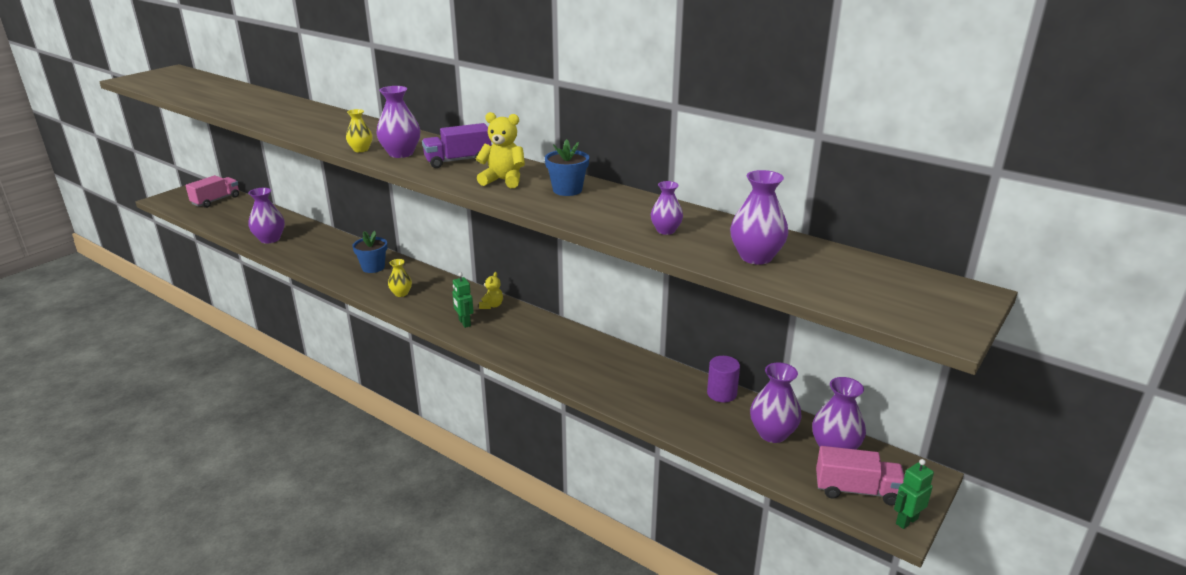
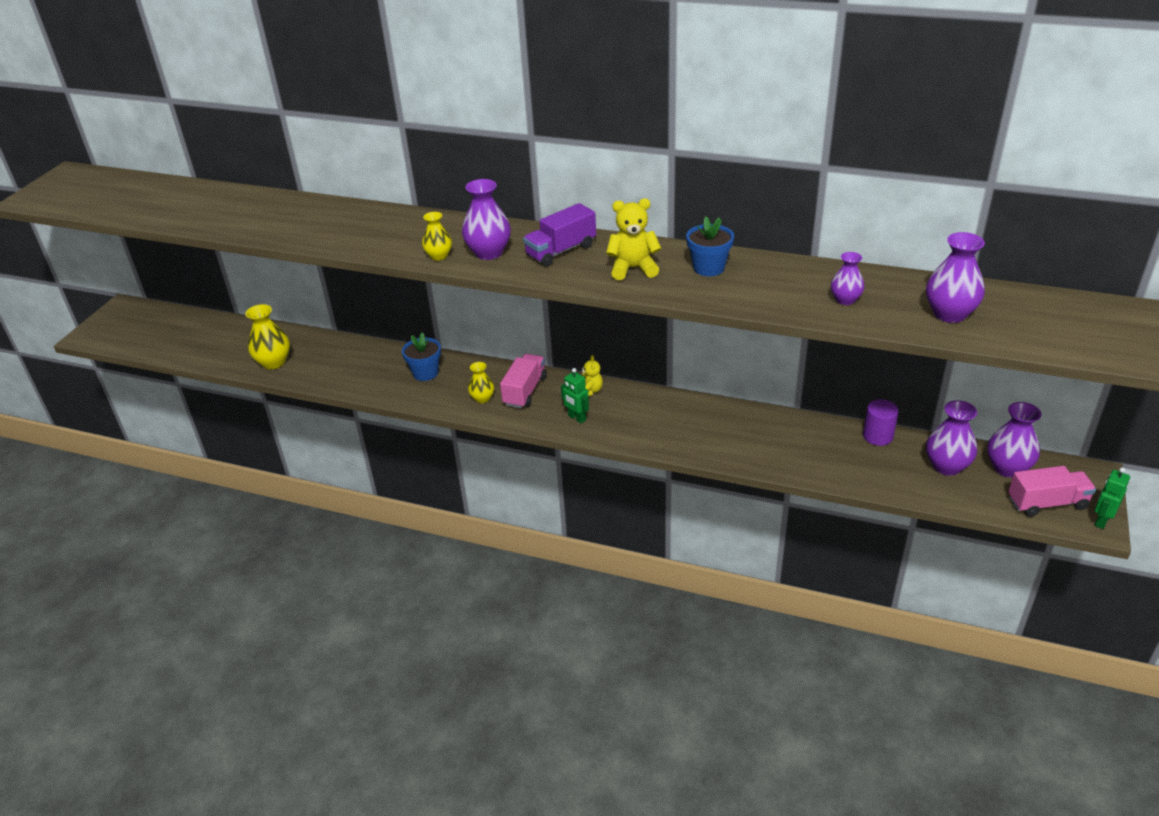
camera: 15 degrees left, 10 degrees up
(216, 200) = (159, 323): pink truck -> pink truck (525, 391)
(270, 239) = (274, 362): purple vase -> yellow vase

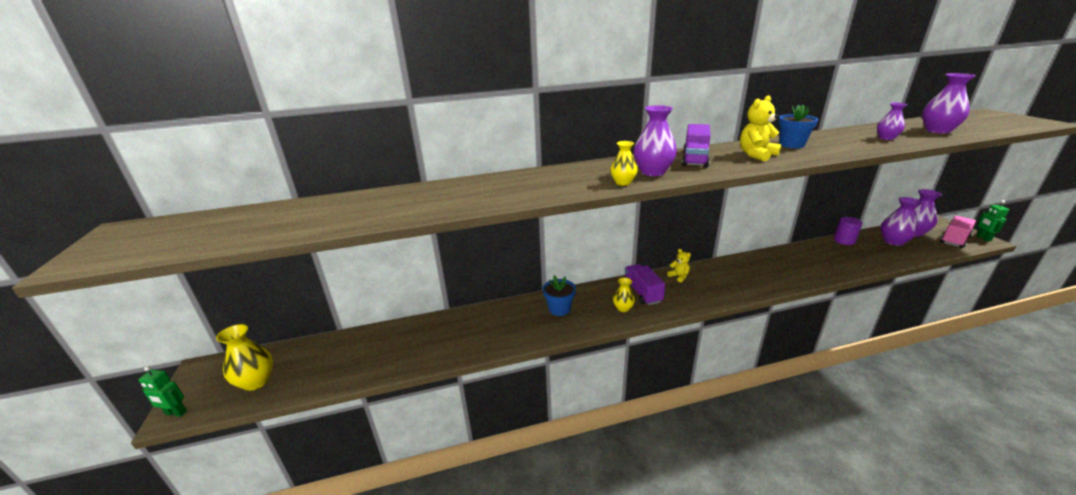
camera: 35 degrees left, 10 degrees down
(274, 362) = (422, 352): yellow vase -> yellow vase (256, 381)
(525, 391) = (642, 292): pink truck -> purple truck
(576, 418) = (698, 294): green robot -> green robot (176, 413)

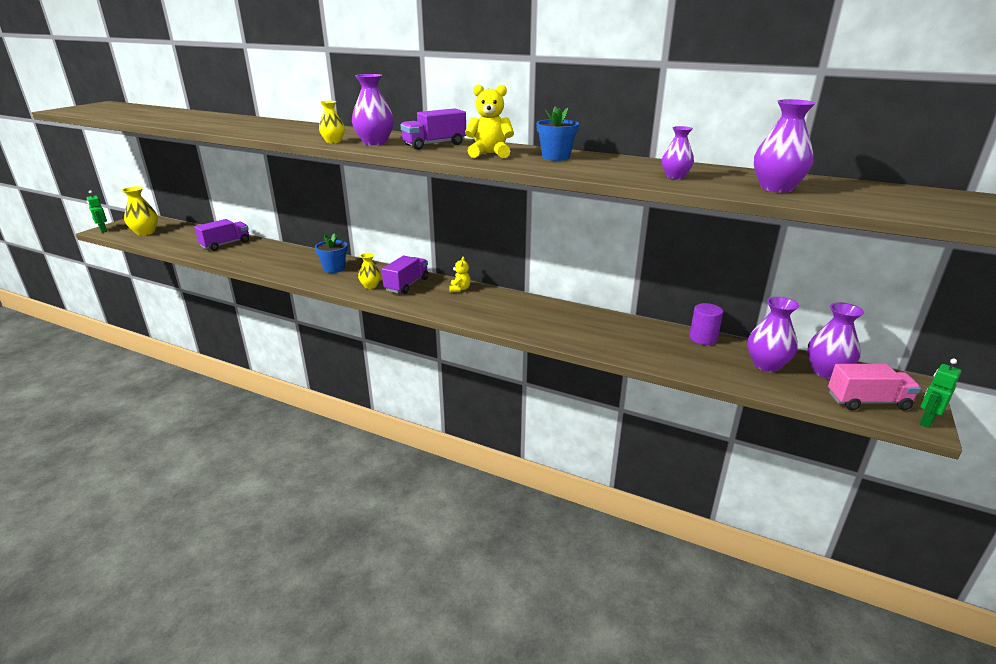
camera: 40 degrees right, 0 degrees up
(398, 341) = (225, 244): none -> purple truck

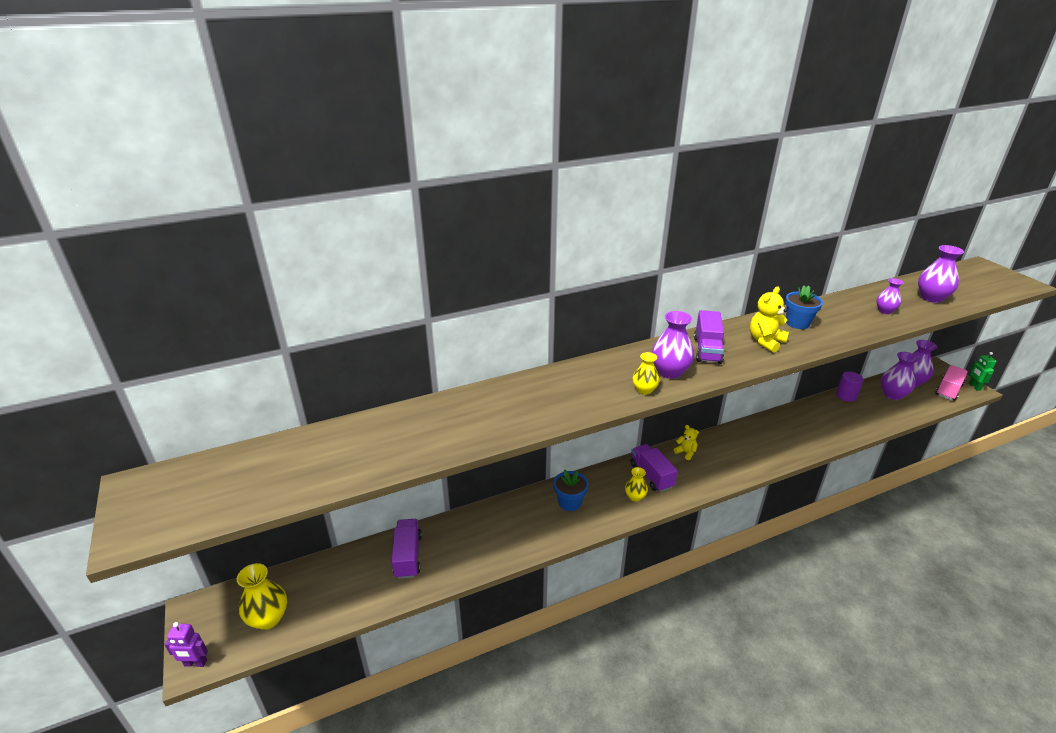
camera: 50 degrees left, 5 degrees up
(103, 230) = (195, 663): green robot -> purple robot

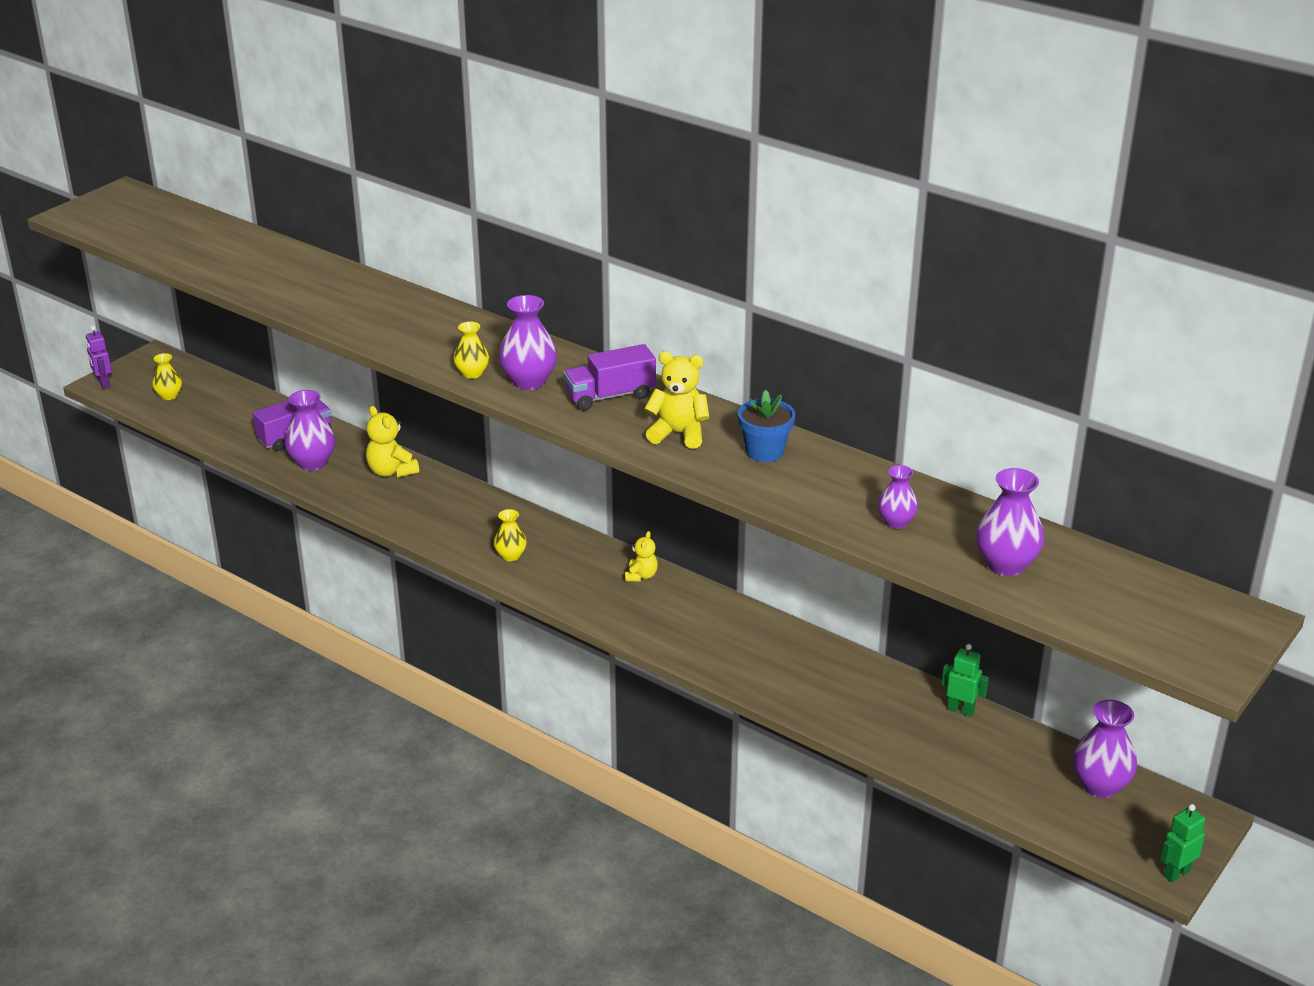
camera: 60 degrees right, 0 degrees up
(268, 618) = (169, 396): yellow vase -> yellow vase, size x0.61
(497, 519) = (391, 471): none -> yellow teddy bear
(569, 502) = (460, 511): blue flower pot -> none
(651, 475) = (564, 558): purple truck -> none
(846, 396) = (960, 710): purple cylinder -> green robot
(892, 395) = (1024, 765): purple vase -> purple vase (312, 463)
(948, 390) = (1122, 836): pink truck -> none

